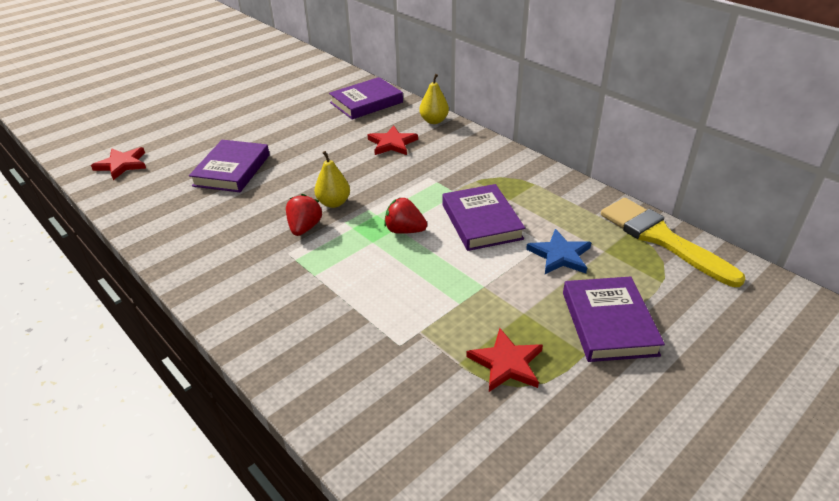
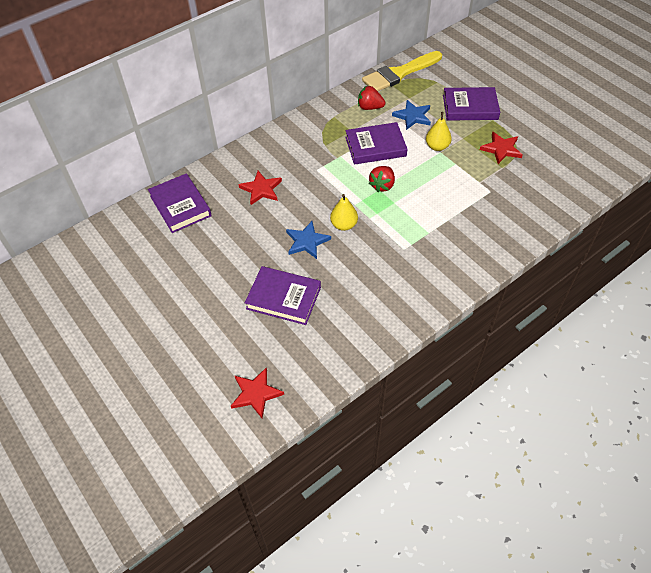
camera: 85 degrees left, 15 degrees up
(305, 228) = (374, 241): red strawberry -> red strawberry (370, 107)
(309, 179) = (307, 241): none -> blue star
(434, 121) = (229, 162): yellow pear -> yellow pear (437, 147)

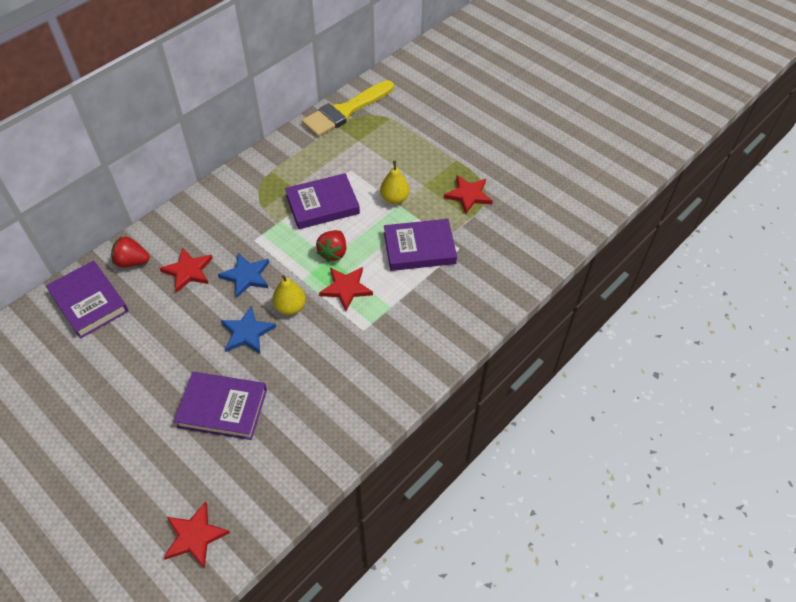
camera: 10 degrees left, 0 degrees up
(370, 107) = (313, 156): red strawberry -> red strawberry (132, 261)
(391, 214) = (346, 288): none -> red star
(412, 116) = (364, 163): blue star -> blue star (246, 276)
(470, 107) = (429, 147): purple book -> purple book (419, 248)

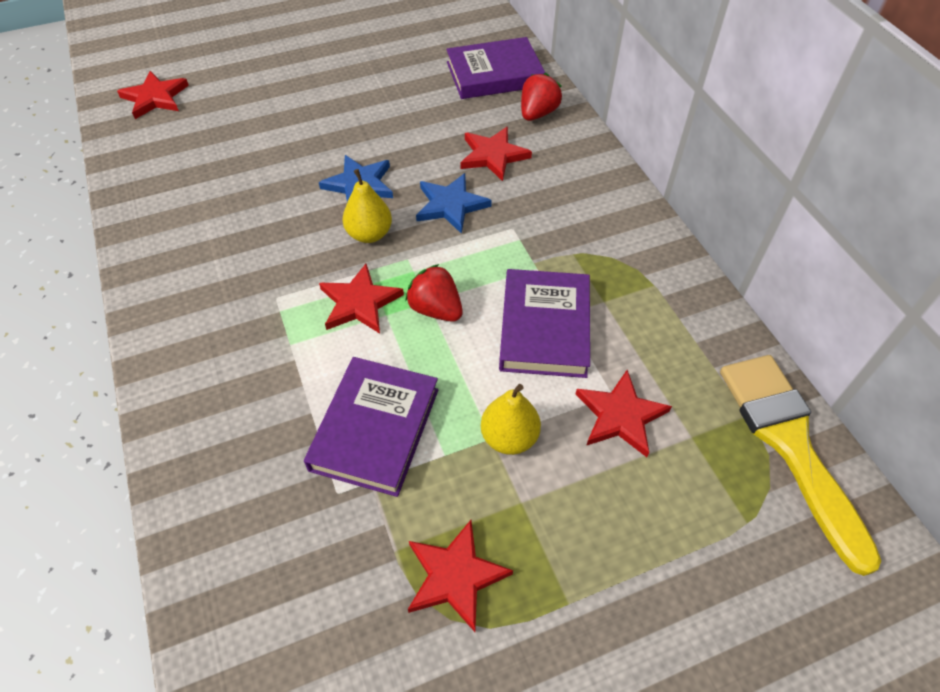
camera: 115 degrees right, 0 degrees up
(222, 408) = (273, 143): purple book -> none
(361, 165) = (620, 416): none -> red star

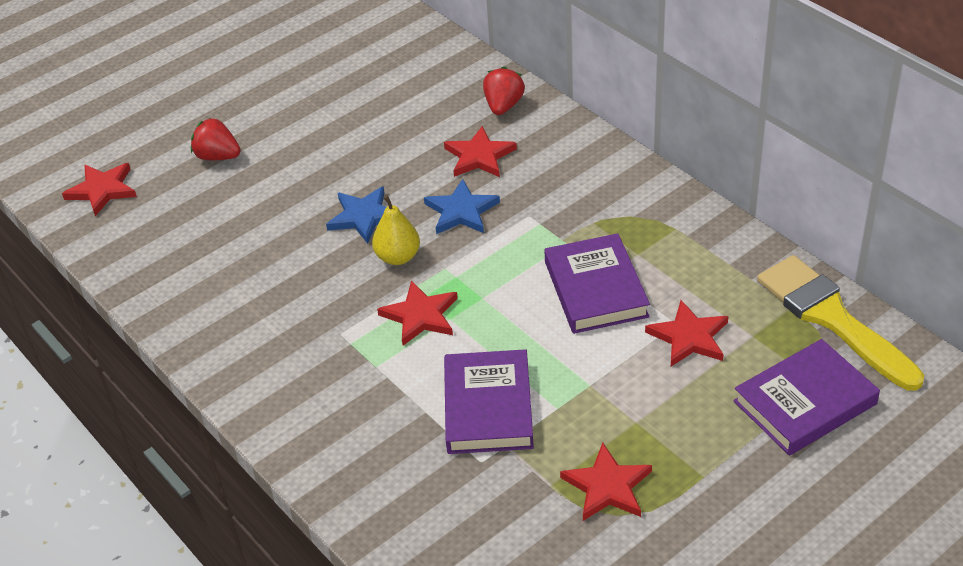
camera: 15 degrees left, 10 degrees down
(436, 309) = (492, 302): red strawberry -> red strawberry (218, 156)
(494, 74) = (442, 79): purple book -> purple book (805, 403)
(509, 437) = (604, 380): yellow pear -> none

